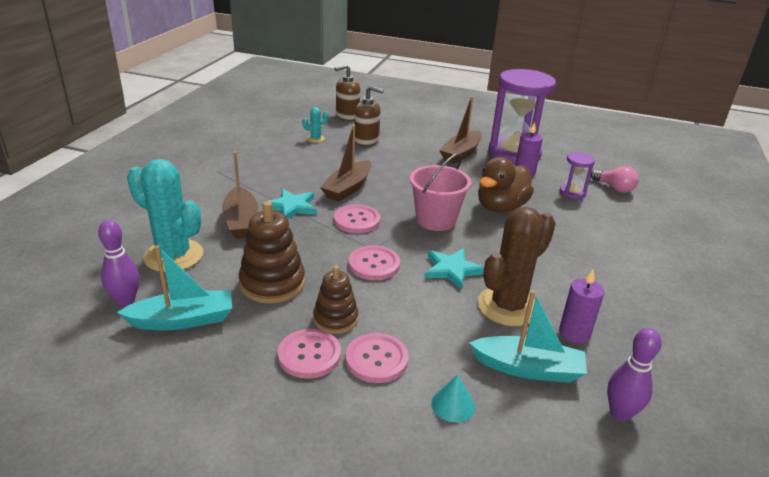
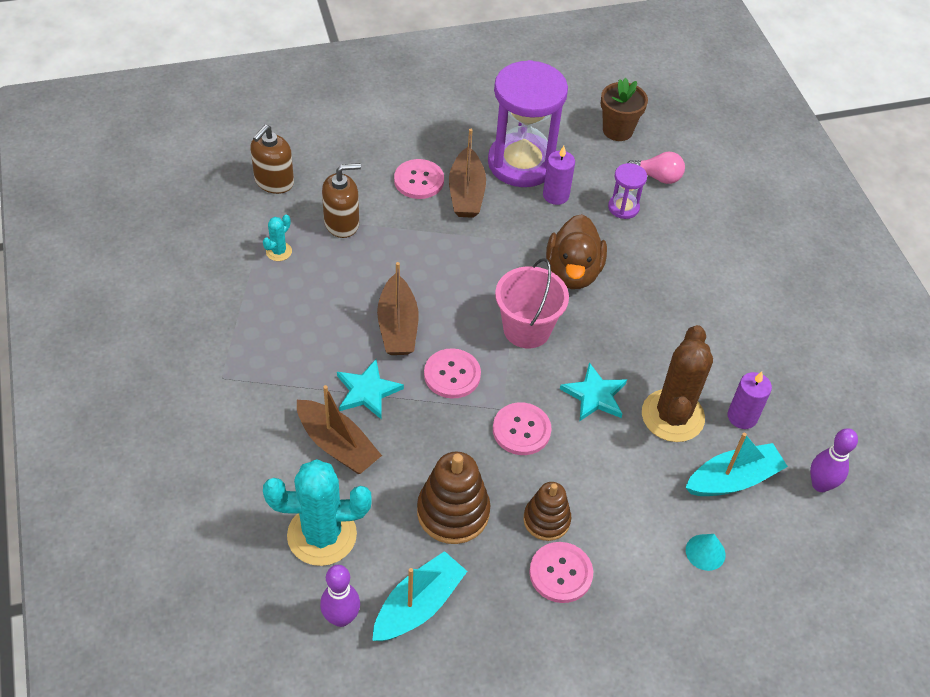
camera: 35 degrees left, 20 degrees up
(376, 359) = (616, 543): pink button -> pink button (419, 180)
(601, 161) = (617, 130): none -> brown flower pot

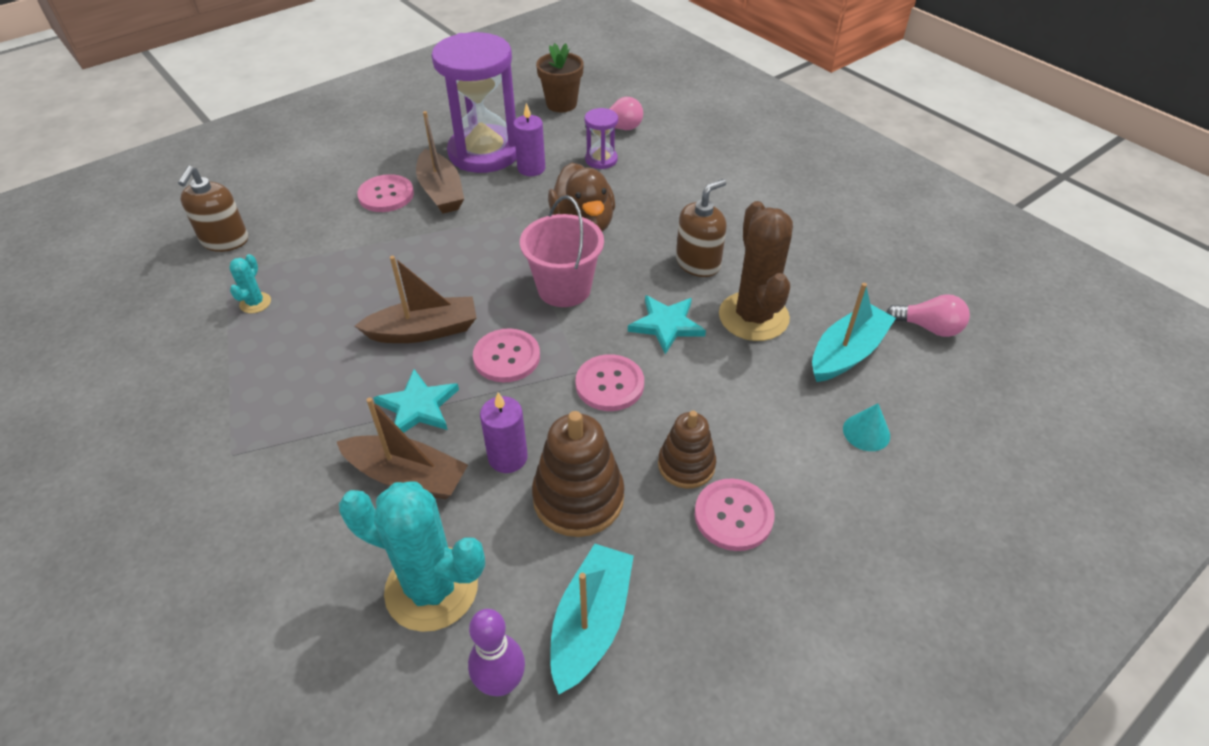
camera: 20 degrees left, 5 degrees down
(322, 535) = (431, 588): turquoise cactus -> turquoise cactus turned 45 degrees clockwise
(342, 223) = (318, 255): brown soap dispenser -> brown soap dispenser (698, 263)
(398, 326) = (424, 331): brown boat -> brown boat turned 75 degrees counterclockwise
(742, 416) = (818, 294): purple candle -> purple candle (508, 457)
(820, 484) = (928, 327): purple bowling pin -> pink light bulb

